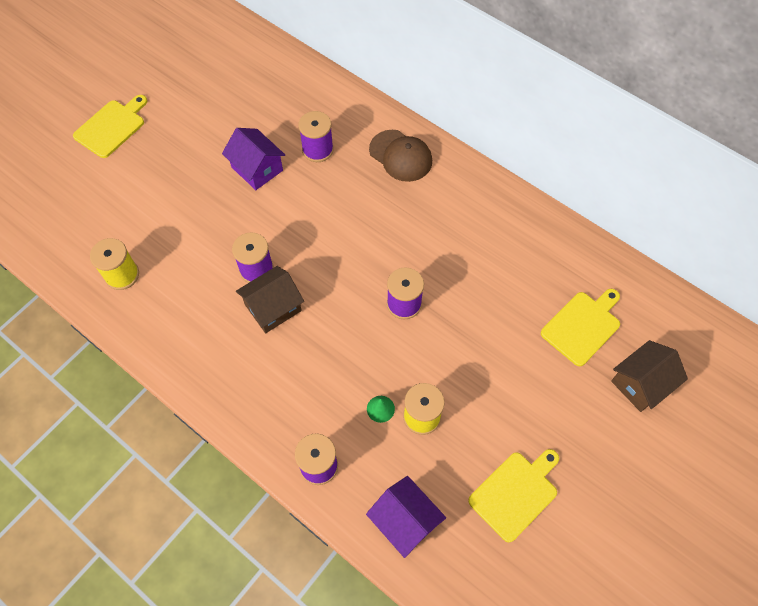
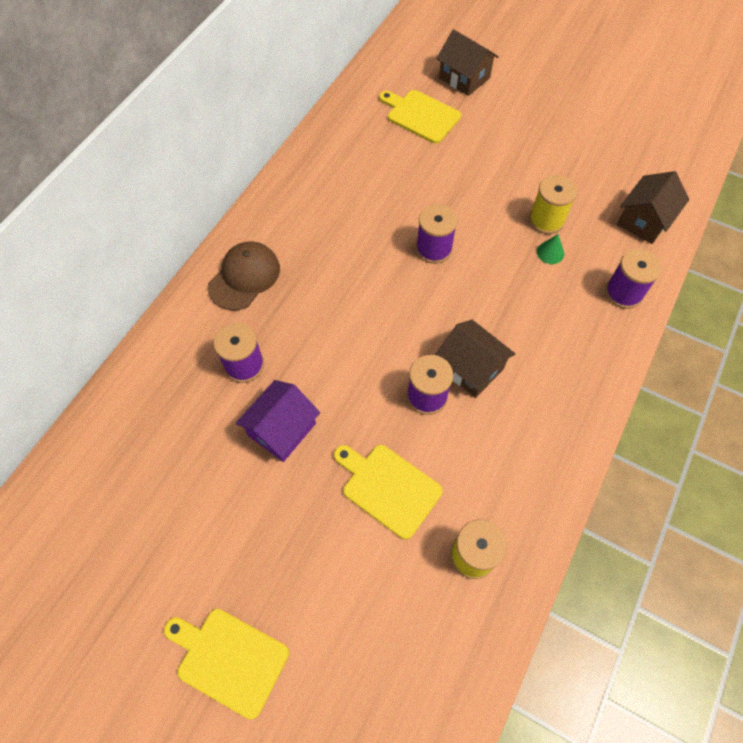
camera: 100 degrees left, 0 degrees up
(405, 521) = (644, 220): purple house -> brown house
(515, 493) = (588, 150): yellow cutting board -> yellow cutting board (388, 488)

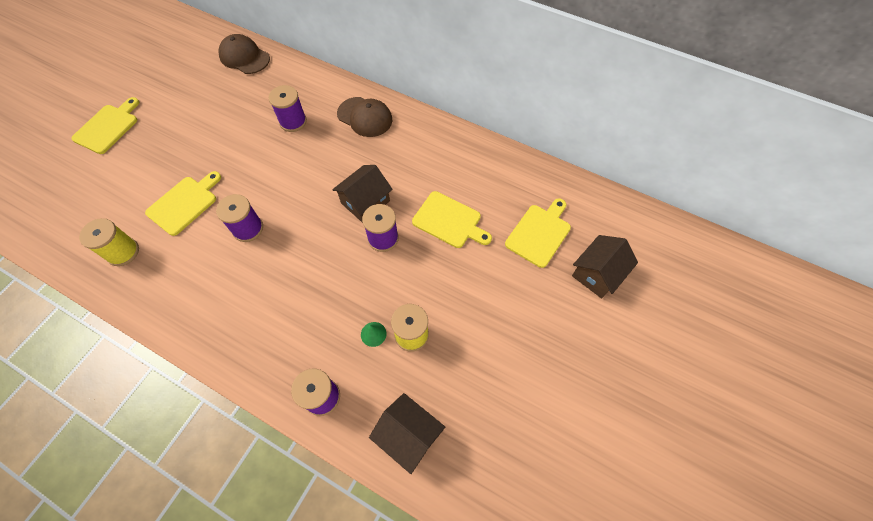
camera: 90 degrees right, 0 degrees up
(92, 456) = (244, 57): none -> brown cap
(282, 429) = (241, 144): purple house -> none
(408, 188) = (449, 221): none -> yellow cutting board
(470, 368) = (266, 259): brown house -> brown house (365, 202)

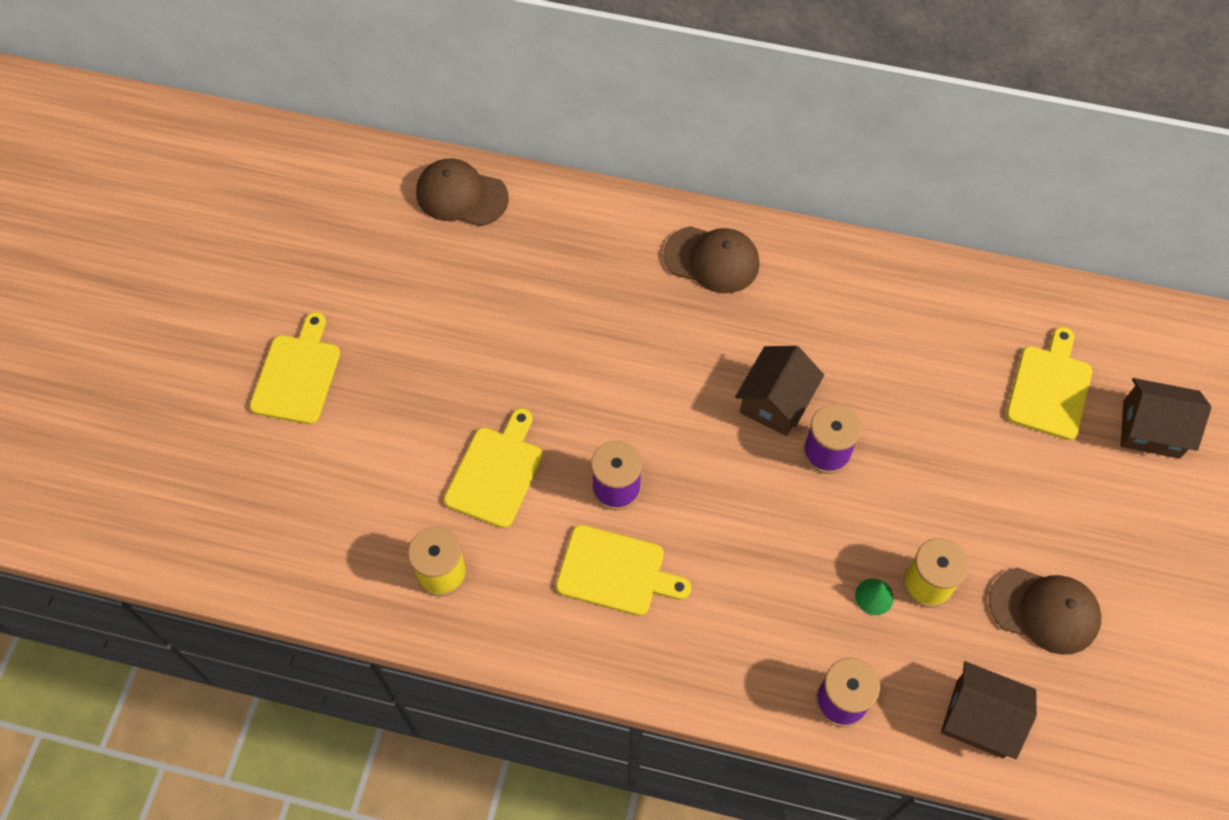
camera: 15 degrees left, 0 degrees up
(293, 121) = (600, 294): purple spool -> none
(449, 221) = (913, 401): yellow cutting board -> yellow cutting board (616, 572)
(482, 373) = (1044, 610): none -> brown cap
(597, 274) = (1151, 429): brown house -> brown house turned 75 degrees clockwise

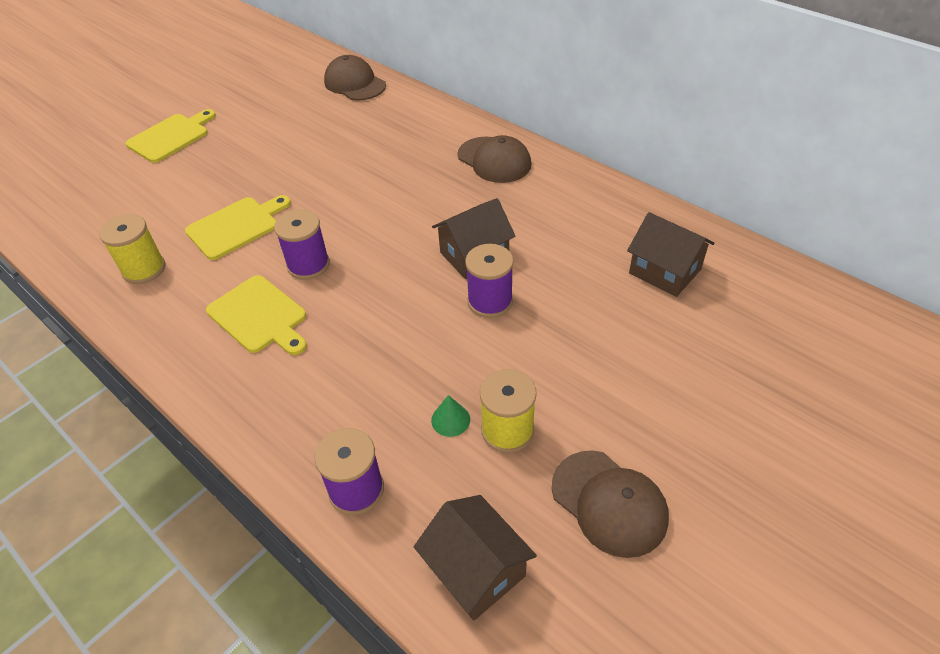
camera: 30 degrees right, 15 degrees down
(1049, 388) = (727, 328): yellow cutting board -> none
(1151, 429) = (817, 395): brown house -> brown house (665, 271)

